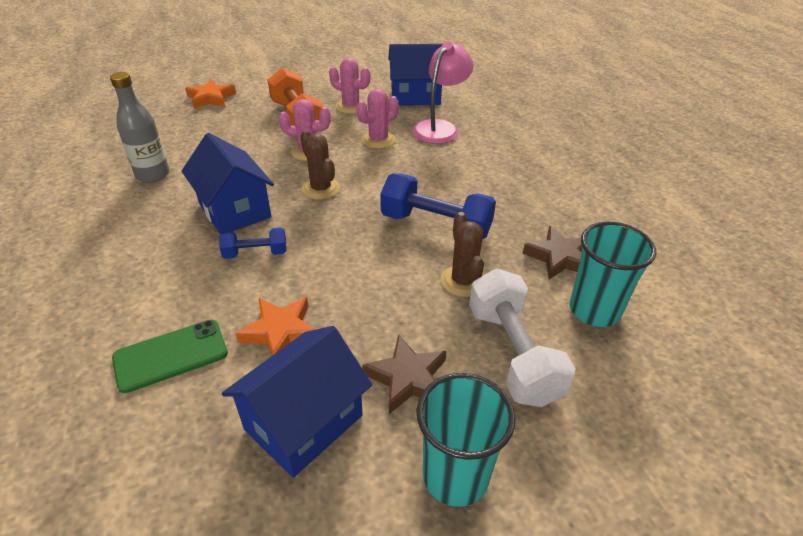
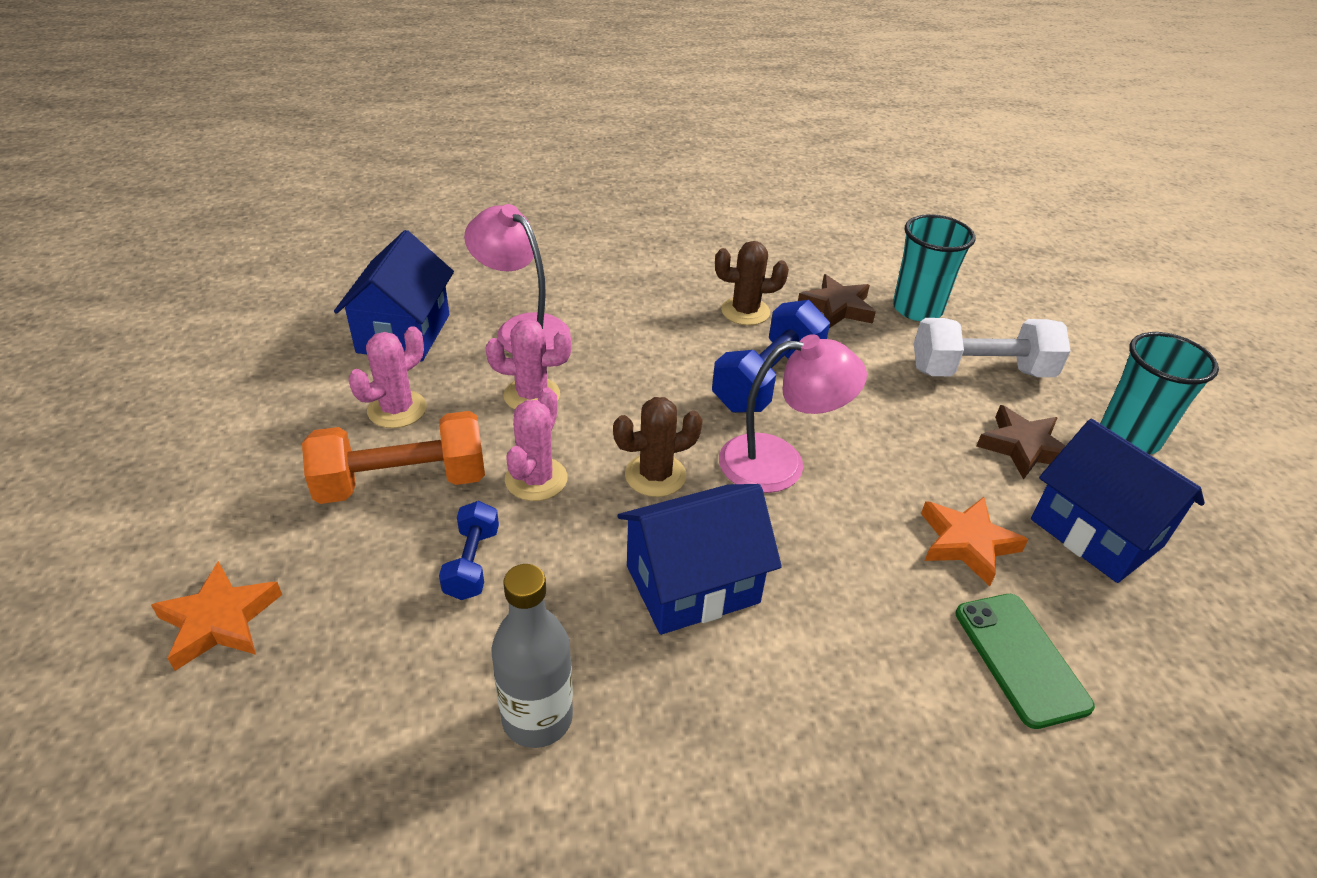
camera: 80 degrees left, 0 degrees up
(255, 253) = (810, 561): blue dumbbell -> blue dumbbell (472, 563)
(345, 236) = (779, 463): none -> pink lamp
(378, 140) = (532, 395): pink cactus -> pink cactus turned 60 degrees counterclockwise
(463, 281) = (874, 380): brown cactus -> brown cactus (745, 311)

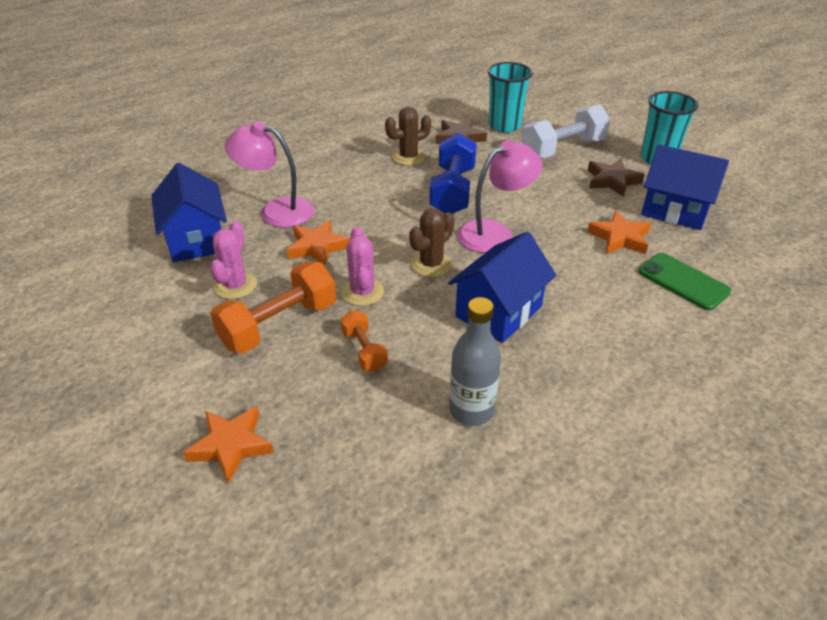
camera: 25 degrees left, 0 degrees up
(472, 563) = (364, 351): blue dumbbell -> orange dumbbell
(532, 395) = (317, 247): pink cactus -> orange star

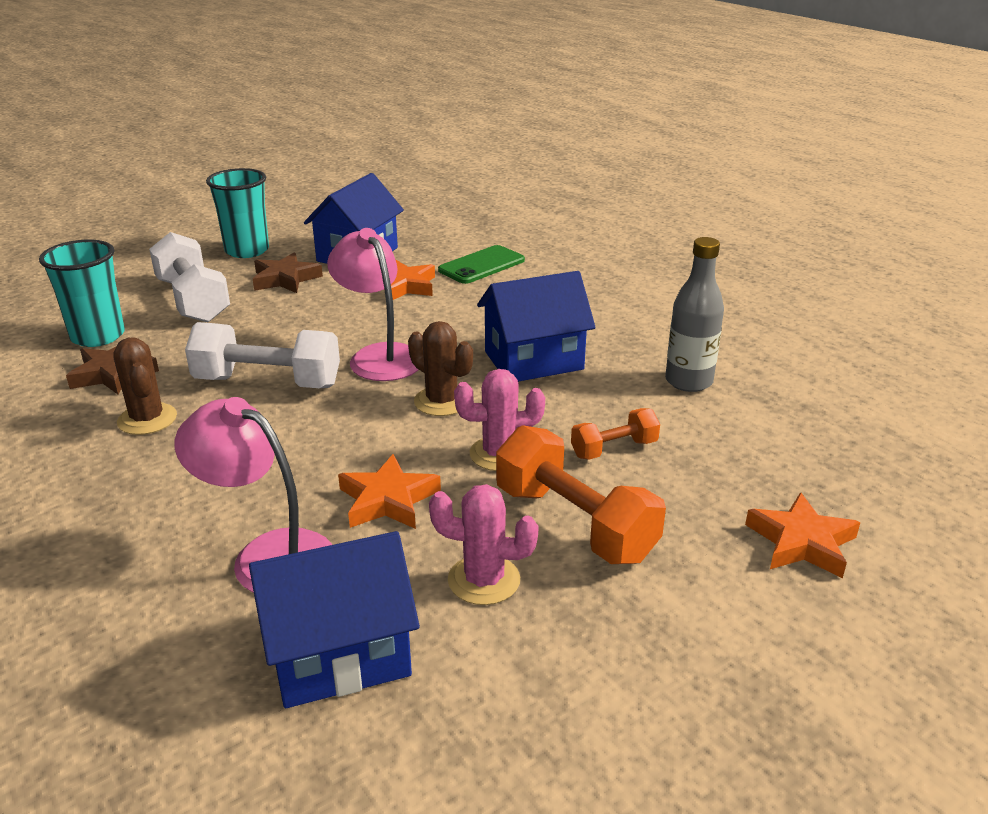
camera: 90 degrees left, 10 degrees down
(276, 211) = (267, 555): pink lamp -> pink lamp turned 105 degrees clockwise
(452, 191) = (268, 383): blue dumbbell -> white dumbbell
(498, 311) = (533, 360): blue house -> blue house turned 60 degrees counterclockwise

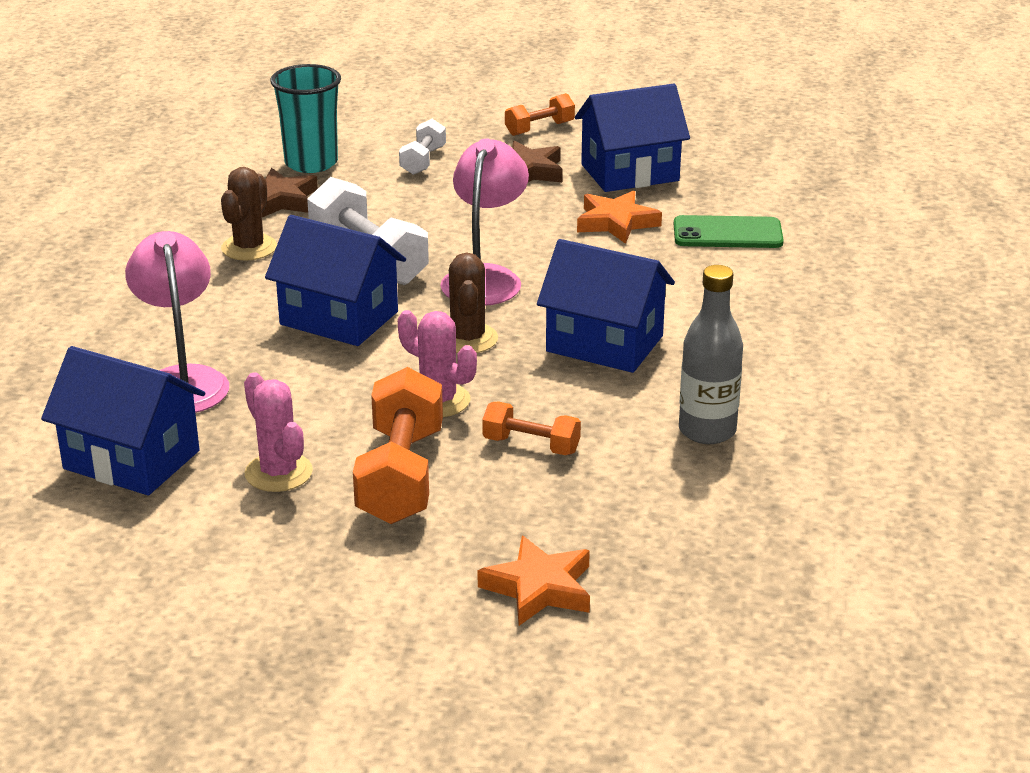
camera: 45 degrees right, 0 degrees up
(193, 300) = (423, 161): white dumbbell -> white dumbbell, size x0.55
(247, 250) = (539, 128): turquoise cup -> orange dumbbell
(319, 435) = (339, 318): none -> blue house
(388, 500) = (308, 388): orange star -> none

